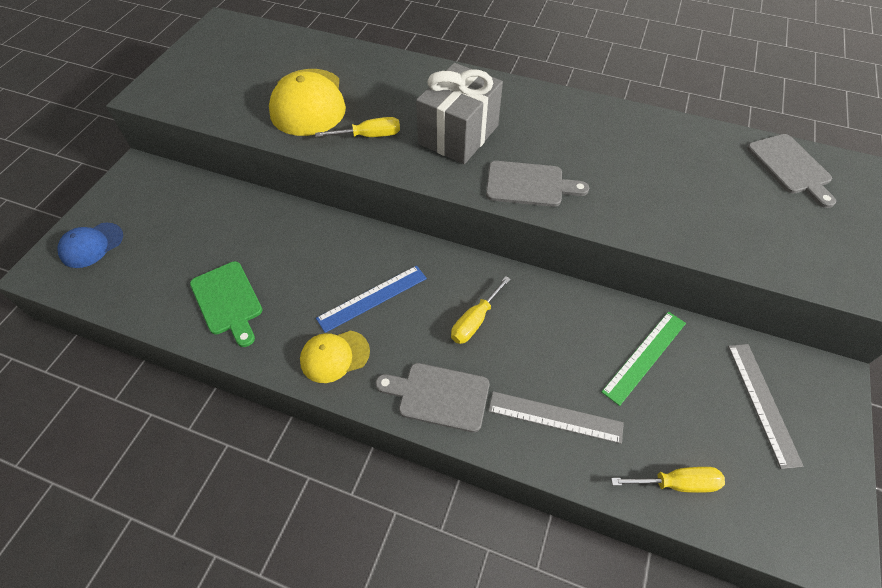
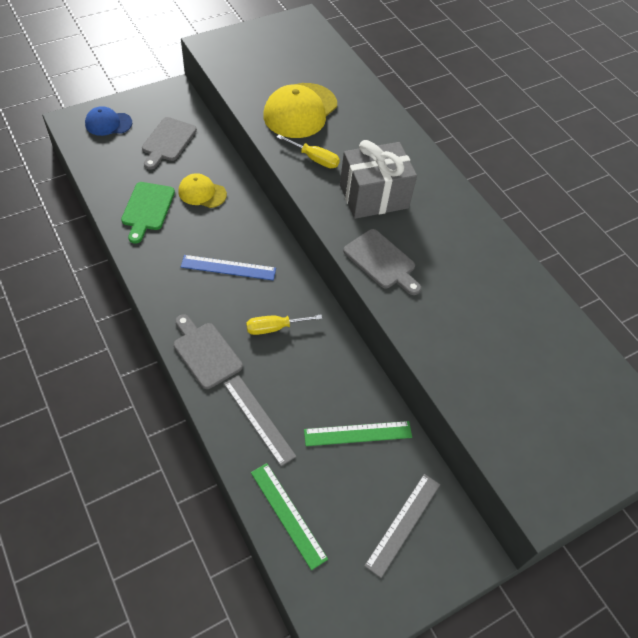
camera: 35 degrees right, 0 degrees up
(334, 356) = (172, 285): yellow cap -> yellow cap (202, 193)
(677, 483) = (288, 514): yellow screwdriver -> green ruler
(790, 167) = (599, 388): grey cutting board -> grey cutting board (167, 141)

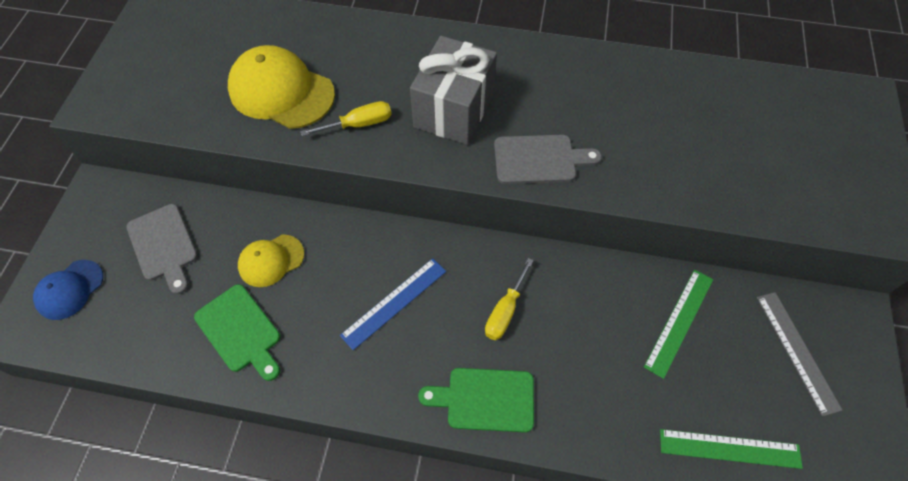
camera: 45 degrees left, 5 degrees up
(205, 352) = (485, 399): grey cutting board -> green cutting board
(259, 419) = (603, 401): grey ruler -> none
(300, 111) = (281, 92): yellow cap -> yellow cap turned 135 degrees clockwise

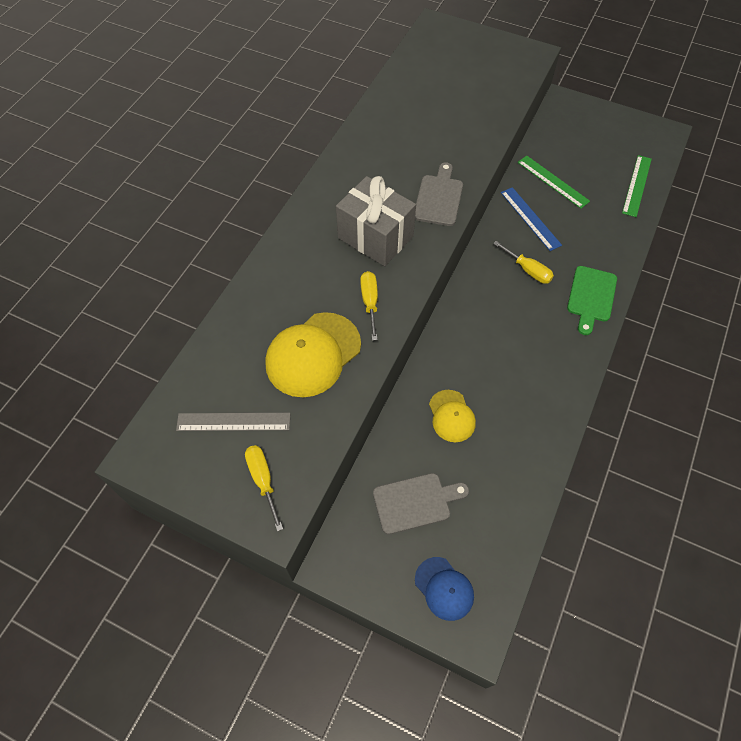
camera: 75 degrees left, 0 degrees up
(135, 88) = (263, 480): none -> yellow screwdriver
(240, 331) = (513, 446): green cutting board -> none
(394, 303) = (508, 336): blue ruler -> blue ruler (530, 218)
(797, 351) = (581, 135): grey ruler -> grey ruler (233, 422)

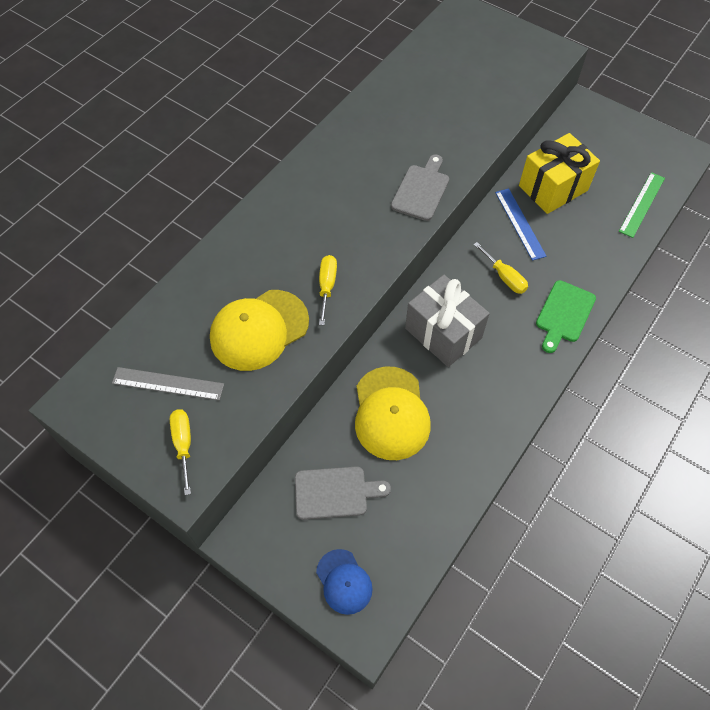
camera: 10 degrees right, 0 degrees up
(375, 237) = (347, 221): grey gift -> grey gift (443, 333)
(451, 416) = (391, 413): yellow cap -> yellow cap, size x1.72
(553, 181) = (553, 188): green ruler -> yellow gift

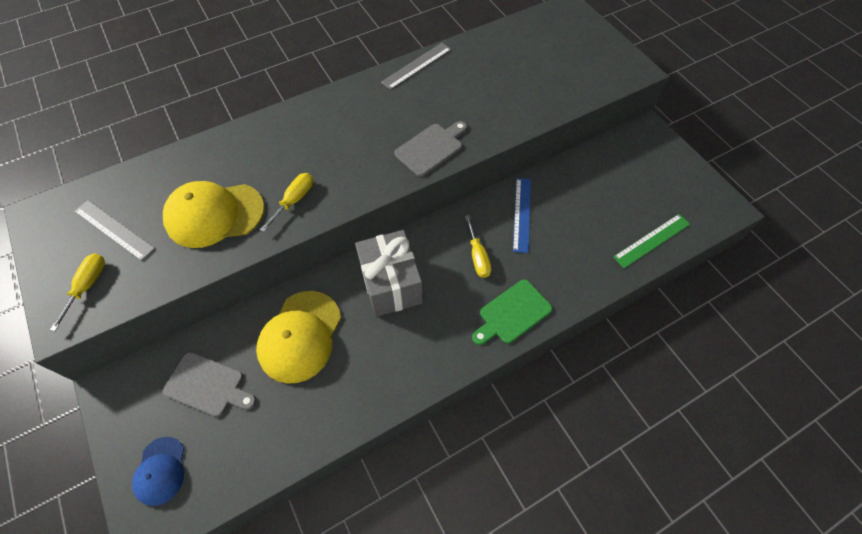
camera: 25 degrees right, 0 degrees up
(354, 115) = (416, 65): none -> grey ruler
(553, 188) = (573, 194): yellow gift -> none

